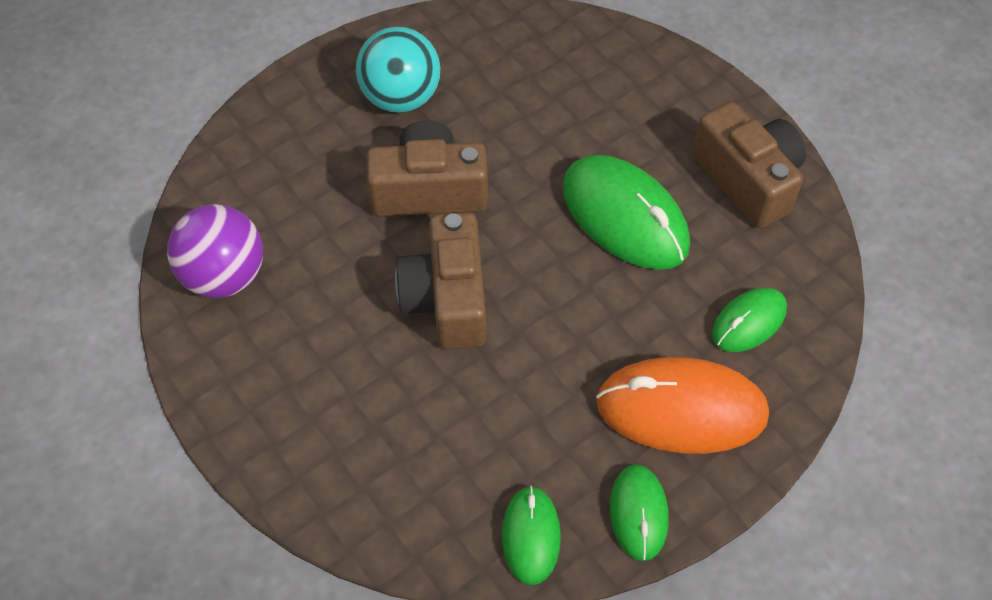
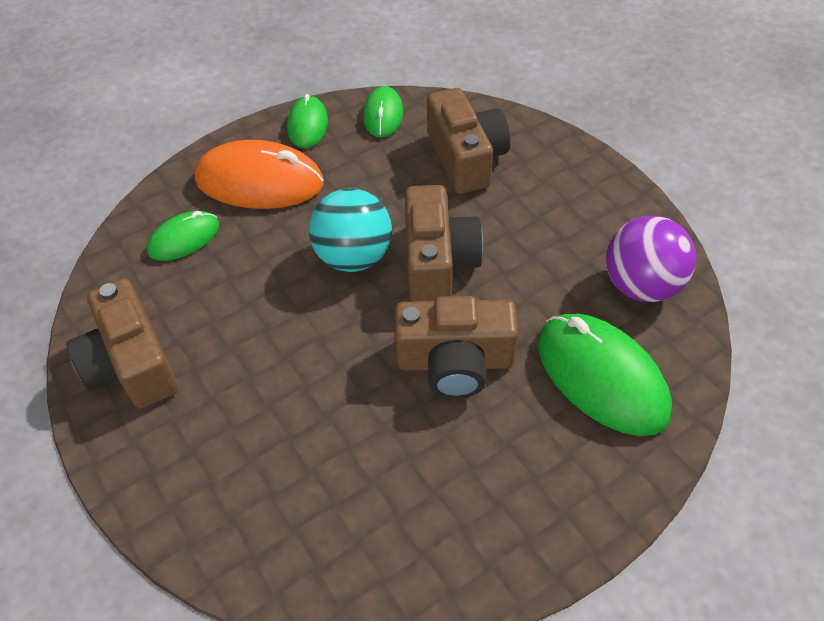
camera: 175 degrees left, 5 degrees down
(401, 97) = (489, 476): turquoise ball -> turquoise ball (354, 256)
(410, 454) = (466, 158): none -> brown camera
(624, 216) = (265, 330): green mouse -> green mouse (601, 377)

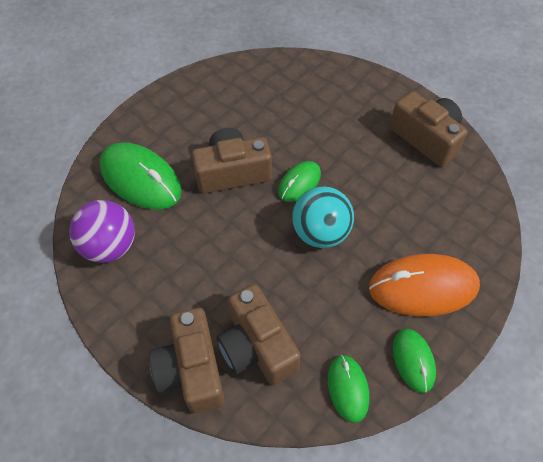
camera: 165 degrees right, 5 degrees up
(184, 239) = (450, 225): green mouse -> green mouse (299, 183)
(438, 262) = (258, 239): brown camera -> brown camera (191, 370)

